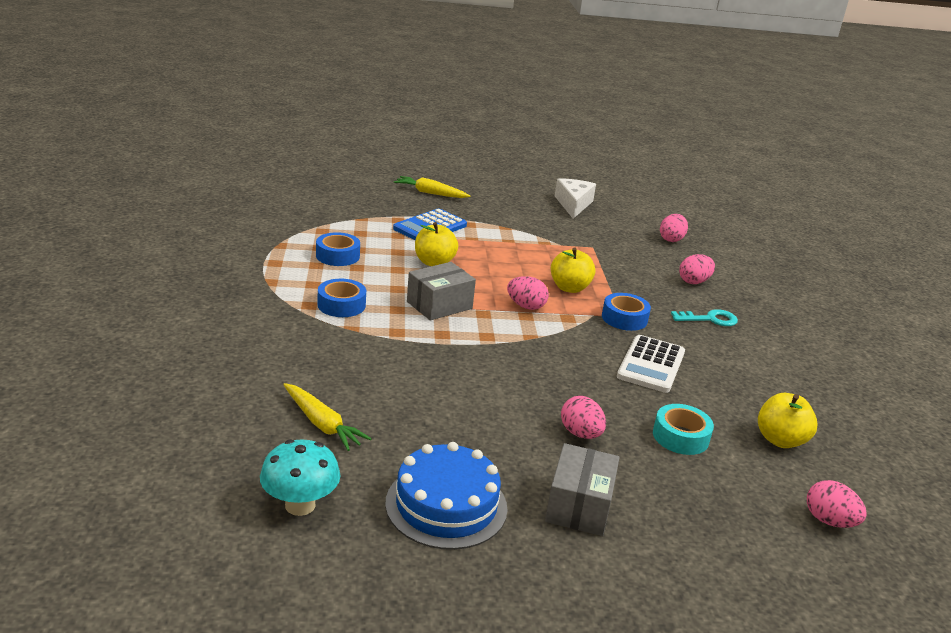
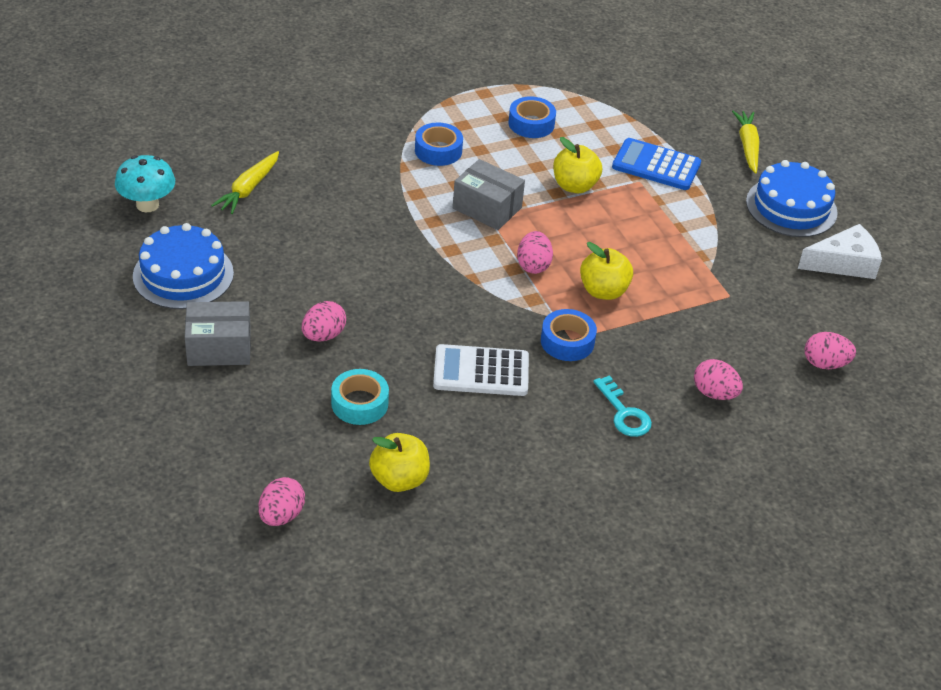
camera: 70 degrees right, 15 degrees up
(507, 201) = (791, 207): none -> blue cake

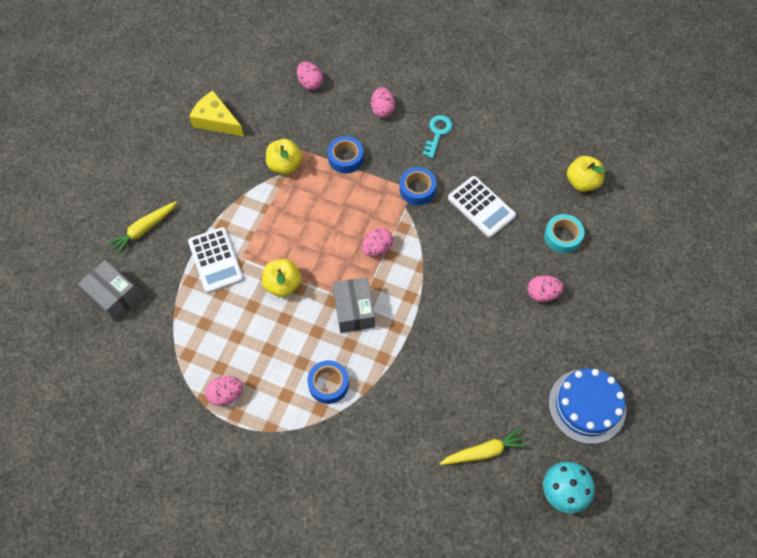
camera: 130 degrees left, 20 degrees up
(219, 347) = (608, 331): grey box -> grey box (114, 296)
(281, 515) = (656, 206): pink egg -> pink egg (226, 394)
(531, 124) = (242, 358): blue tape -> blue tape (345, 158)
(603, 291) = (361, 203): yellow apple -> yellow apple (285, 165)
(656, 165) = (215, 260): blue calculator -> white calculator
(791, 207) = (187, 172): blue cake -> none
(843, 263) = (216, 121): white cheese -> yellow cheese

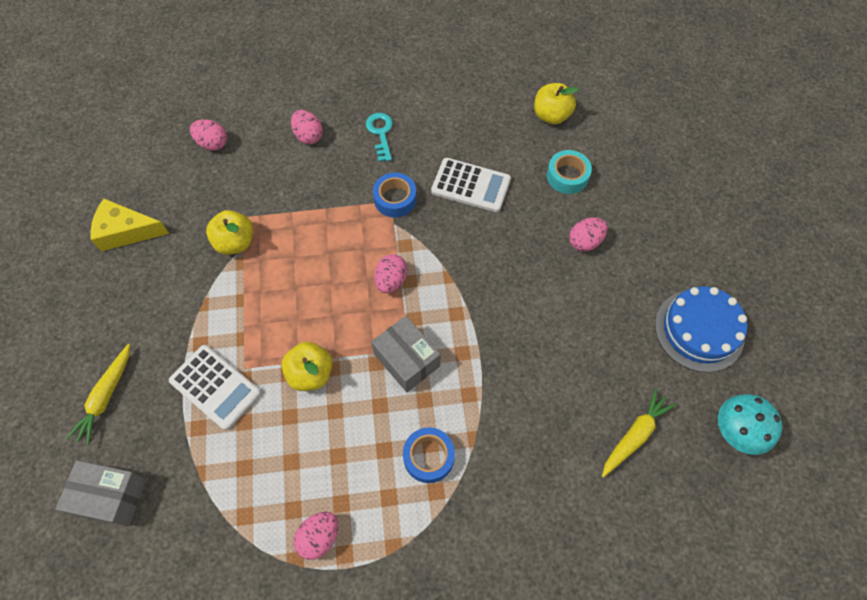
camera: 30 degrees left, 0 degrees up
(345, 158) = (299, 203): blue tape -> none

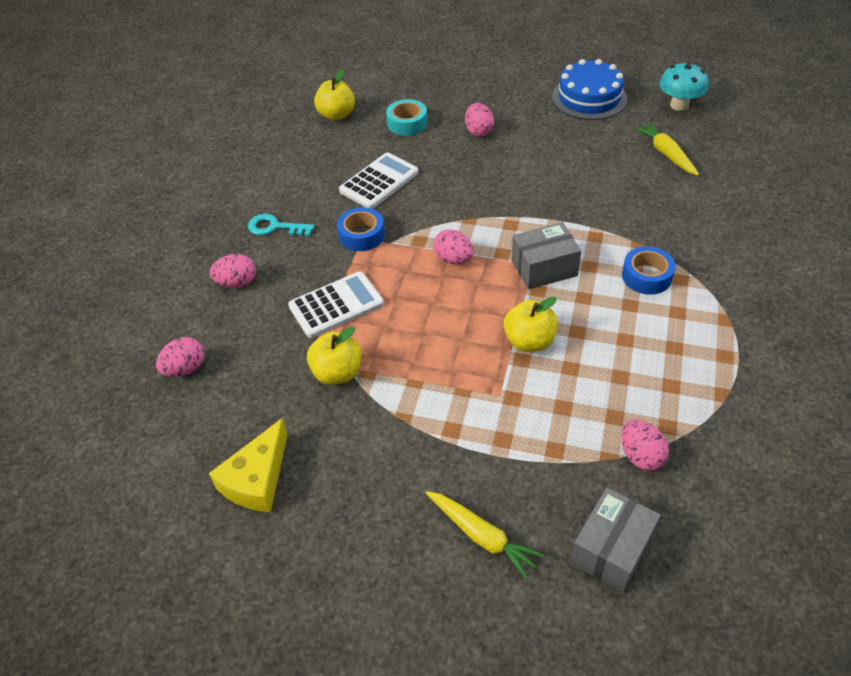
camera: 65 degrees left, 15 degrees down
(215, 387) = (512, 424): white calculator -> white calculator (336, 305)
(319, 537) = (704, 371): pink egg -> pink egg (640, 456)

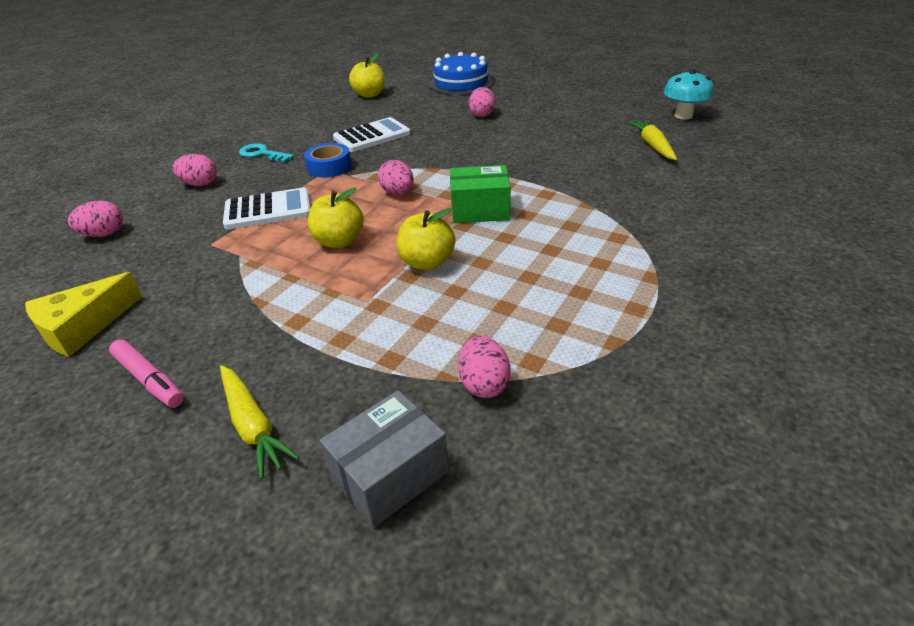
camera: 15 degrees right, 10 degrees down
(337, 373) = (227, 258): yellow apple -> yellow apple (339, 241)
(362, 516) = (149, 379): none -> pink marker
(407, 123) = (423, 104): turquoise tape -> none
(544, 268) = (480, 210): grey box -> green box
(589, 97) = (597, 103): blue cake -> blue cake (461, 83)
(646, 276) = (582, 230): blue tape -> none

